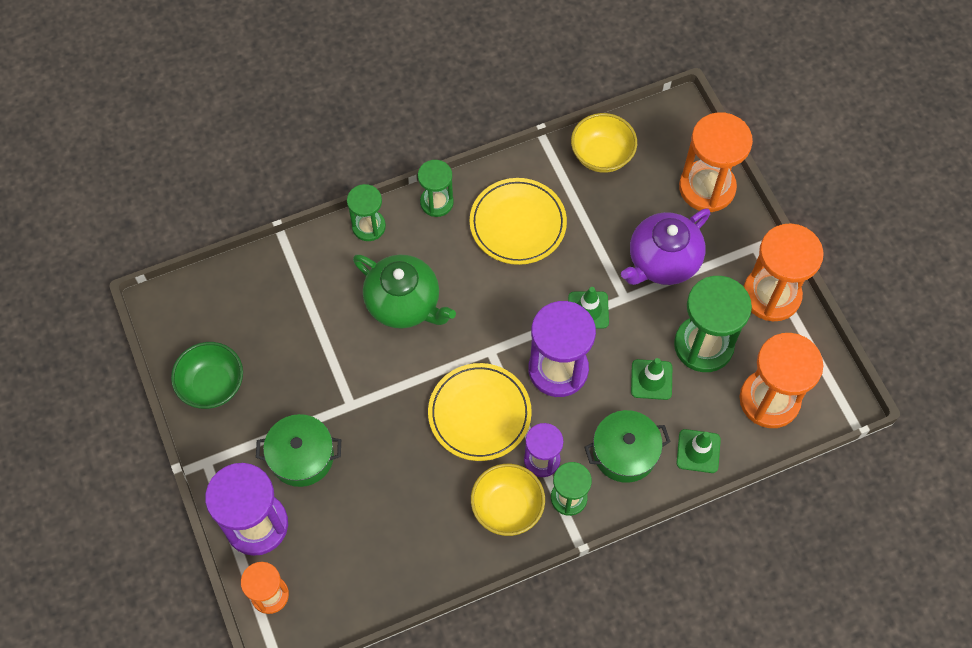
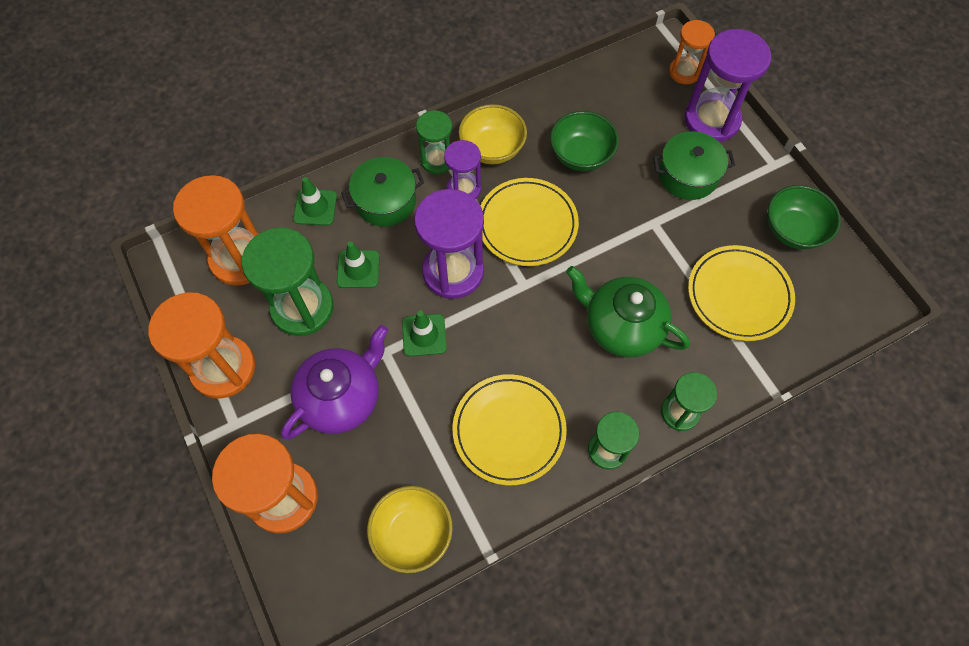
camera: 175 degrees right, 0 degrees up
(287, 324) = (739, 295): none -> yellow plate
(411, 491) = (581, 155): none -> green bowl

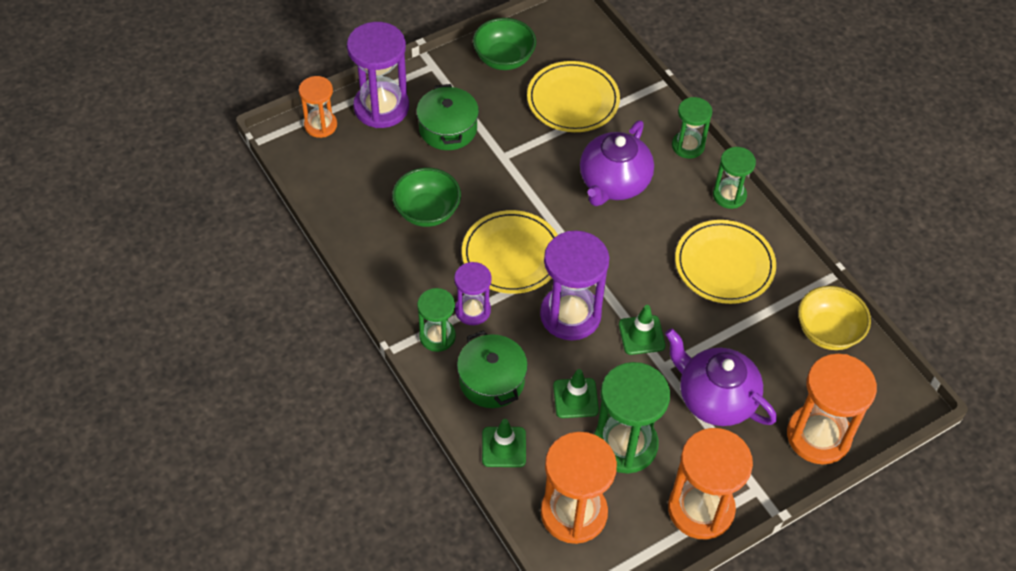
camera: 95 degrees left, 10 degrees down
(492, 149) = (421, 287): yellow bowl -> none
(621, 326) = (613, 183): green teapot -> purple teapot

